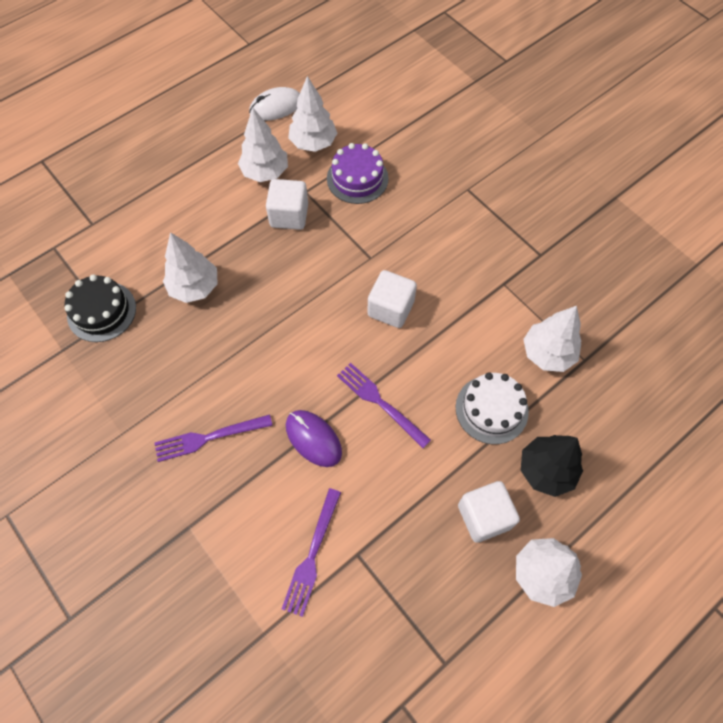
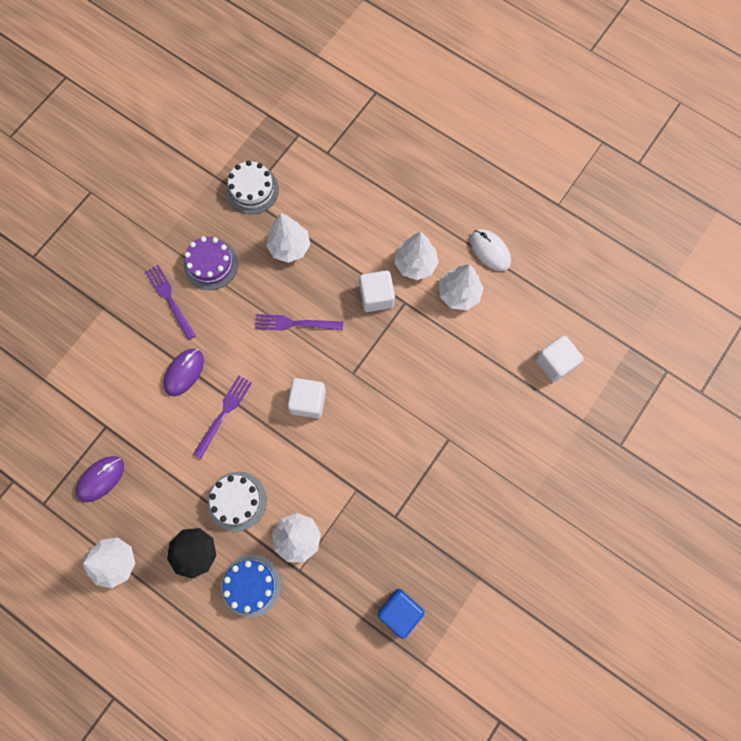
camera: 75 degrees right, 10 degrees up
(101, 311) = (252, 190): black cake -> white cake
(312, 556) = (98, 396): purple fork -> purple fork (294, 323)
(357, 178) = (431, 341): purple cake -> purple cake (211, 264)
(428, 574) = (100, 479): none -> purple mouse
(484, 516) = (150, 511): white cube -> white cube (555, 363)
(594, 414) = (251, 585): none -> blue cake
(641, 273) = (399, 611): none -> blue cube

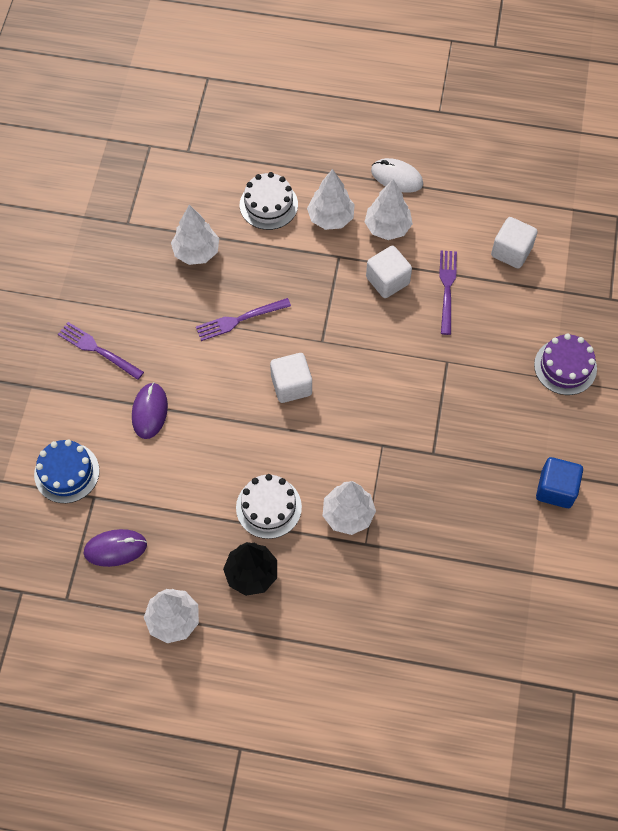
camera: 25 degrees left, 10 degrees down
(100, 479) = (115, 548): purple mouse -> purple mouse turned 60 degrees clockwise
(211, 264) = (123, 300): purple cake -> purple cake (565, 367)
(224, 413) = (211, 432): purple fork -> purple fork (447, 288)
(251, 585) = (324, 578): blue cake -> blue cake (67, 472)
(252, 190) = (129, 214): white cake -> white cake (268, 204)
(376, 297) = (308, 262): white cube -> white cube (387, 280)
(399, 611) = (483, 536): blue cube -> blue cube (556, 489)

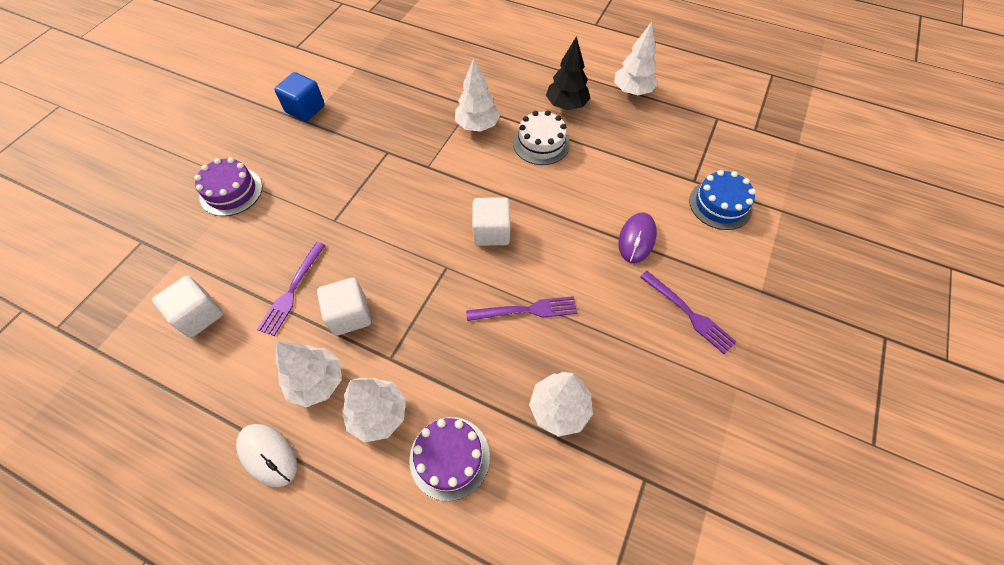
camera: 165 degrees left, 5 degrees down
(115, 548) = (676, 141): purple mouse -> none
(268, 204) = (449, 457): white cake -> purple cake

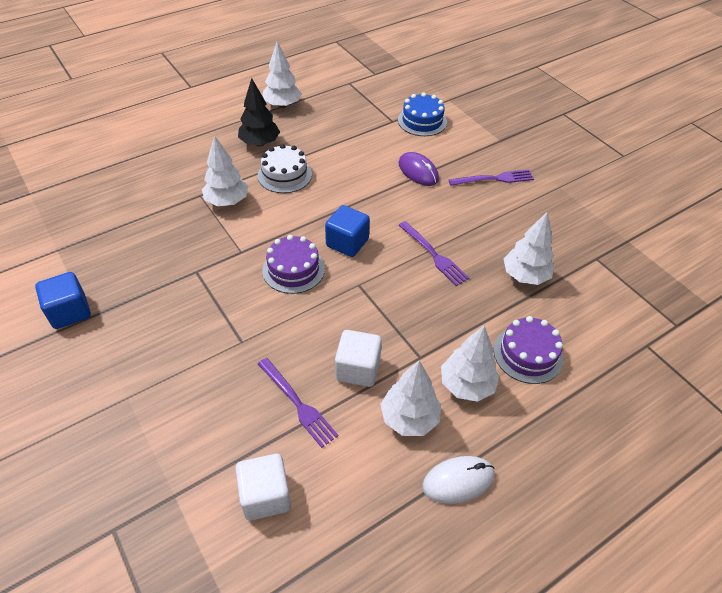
camera: 60 degrees left, 10 degrees down
(231, 191) = (122, 416): purple cake -> purple cake (293, 269)
(491, 232) = (347, 243): white cube -> blue cube
(527, 310) = (434, 255): purple fork -> purple fork turned 120 degrees clockwise

